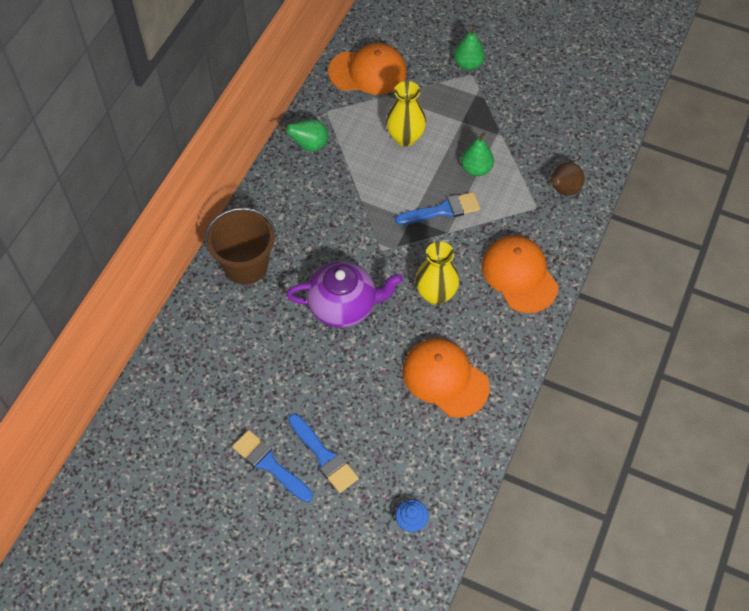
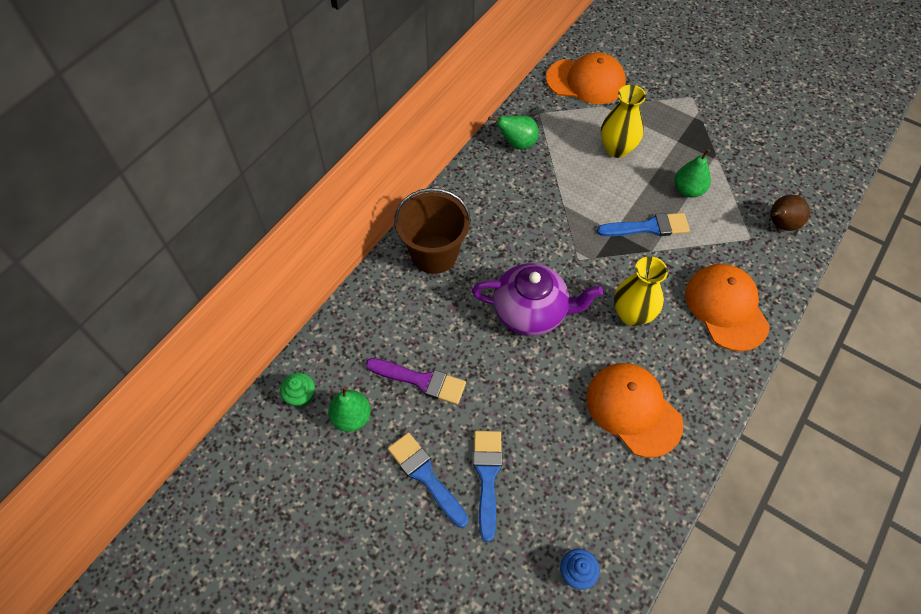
camera: 10 degrees right, 0 degrees up
(145, 414) = (301, 396): none -> green cupcake
(252, 383) = (421, 381): none -> purple brush
(324, 456) = (487, 476): blue brush -> blue brush turned 150 degrees counterclockwise
(468, 64) = (689, 87): green pear -> green pear (351, 417)

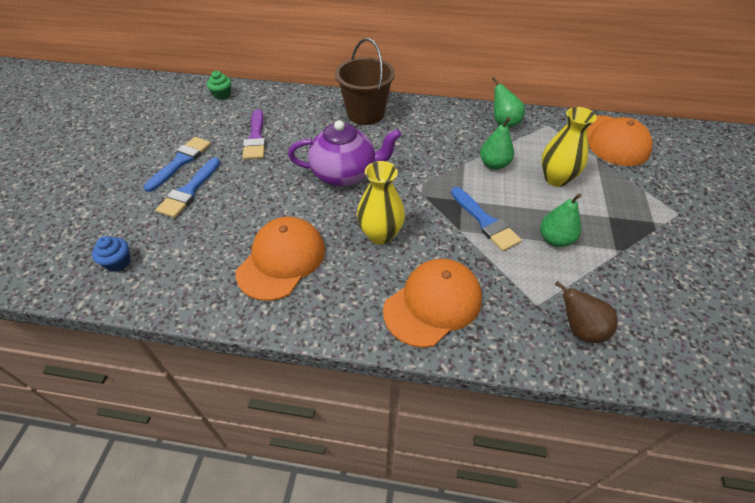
camera: 65 degrees right, 10 degrees down
(351, 417) = (214, 118): green pear -> green pear (494, 164)
(487, 476) = (189, 191): blue brush -> blue brush turned 135 degrees clockwise
(531, 312) = (345, 174): purple teapot -> purple teapot turned 75 degrees counterclockwise

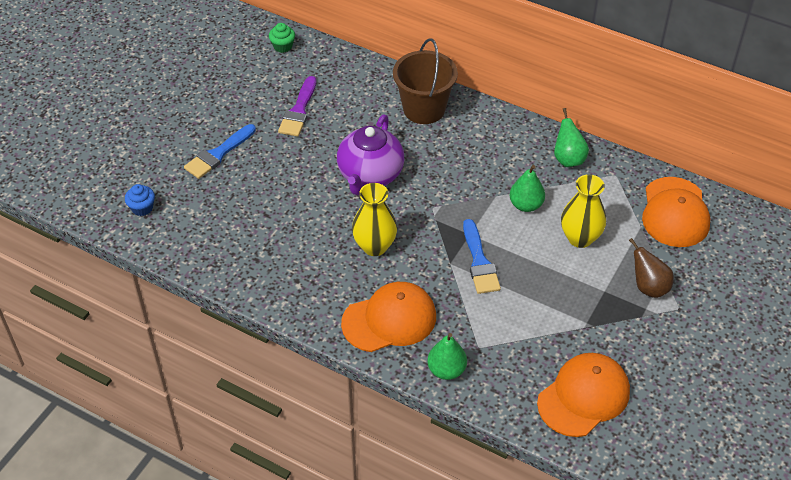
camera: 20 degrees right, 0 degrees up
(181, 161) = (219, 119): blue brush -> none
(281, 260) = (278, 245): orange cap -> orange cap (583, 396)
(345, 174) = (370, 175): purple teapot -> purple teapot turned 90 degrees clockwise
(555, 239) = (535, 297): green pear -> green pear (446, 370)
(580, 329) = (502, 377): brown pear -> brown pear (648, 287)

